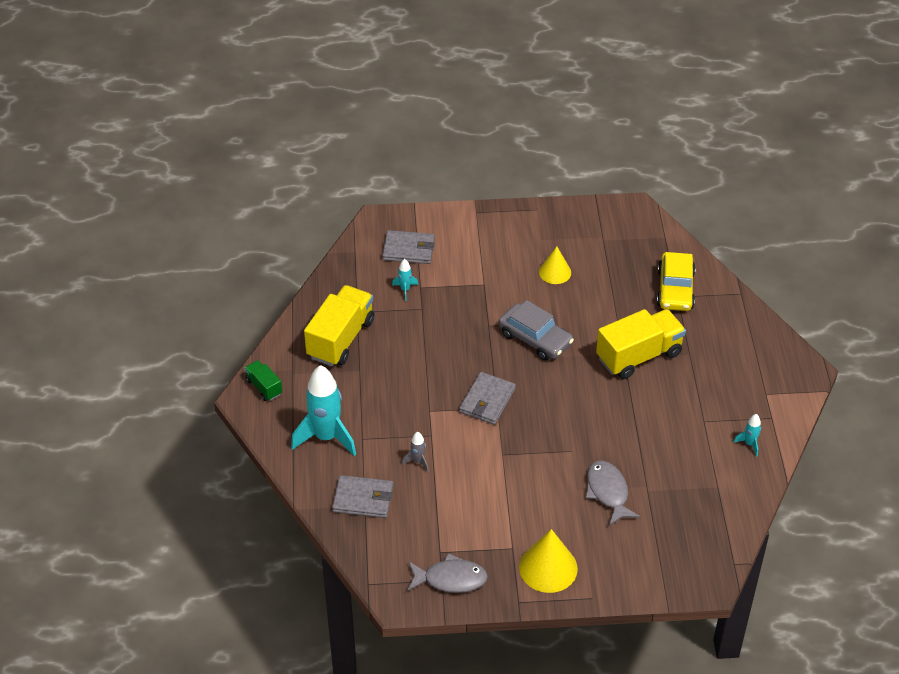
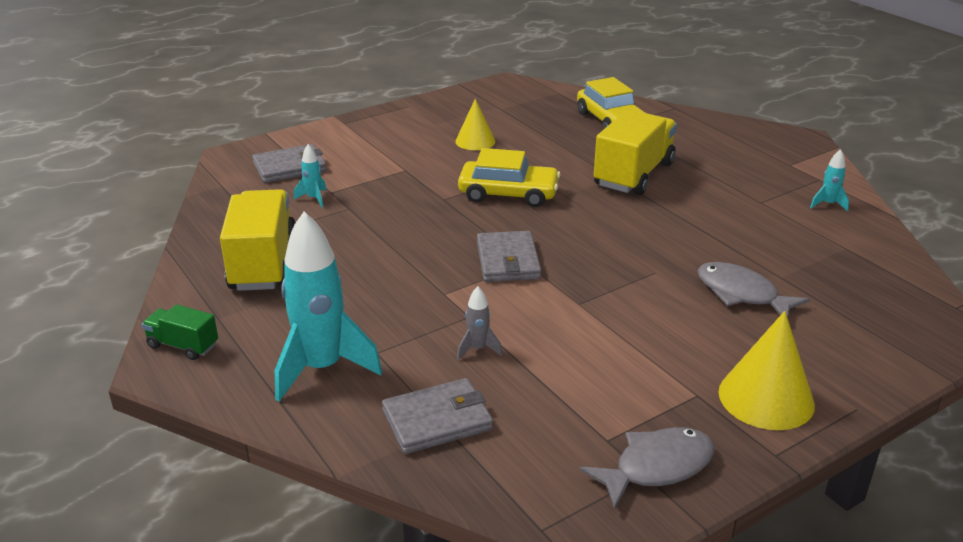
camera: 30 degrees left, 15 degrees down
(535, 339) = (508, 194): grey car -> yellow car

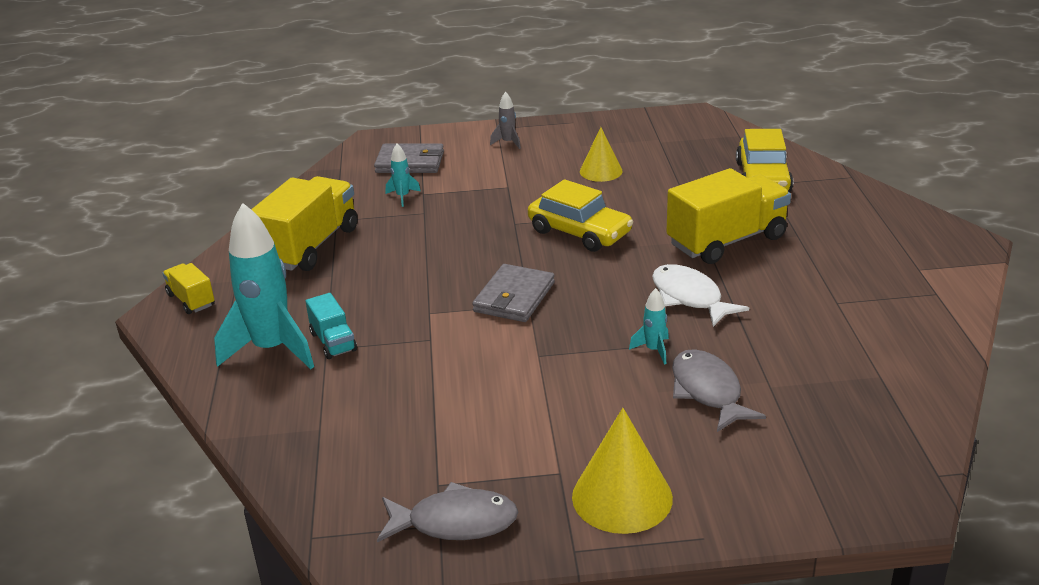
camera: 30 degrees right, 0 degrees up
(183, 346) = (191, 300): green truck -> yellow truck
(378, 344) = (333, 342): none -> turquoise truck
(437, 420) = (318, 420): grey wallet -> none
(478, 349) = (408, 370): grey rocket -> grey rocket (508, 142)
(651, 225) = (689, 297): none -> white fish
(828, 204) = (913, 323): turquoise rocket -> turquoise rocket (654, 350)

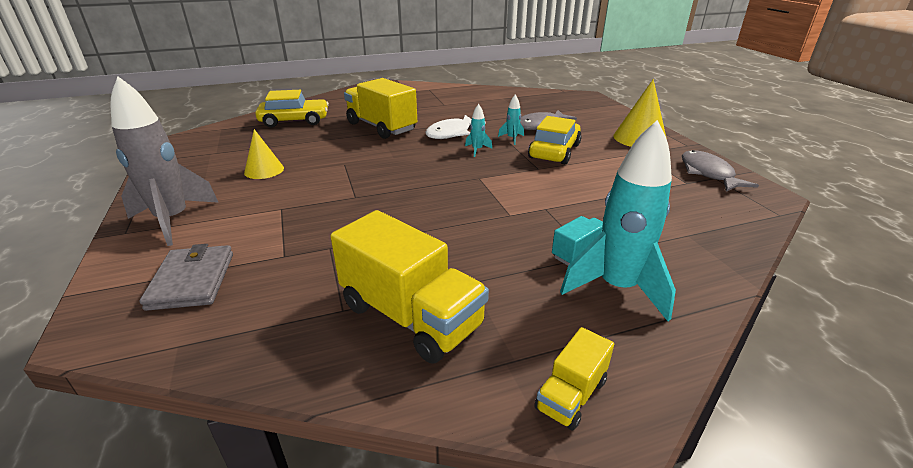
camera: 105 degrees left, 0 degrees up
(309, 246) = (411, 316): yellow truck -> yellow truck turned 150 degrees counterclockwise
(403, 197) = (289, 268): turquoise rocket -> turquoise rocket (477, 150)
(508, 142) = (173, 220): grey rocket -> grey rocket, size x2.30
(514, 297) = (473, 183): grey wallet -> none
(579, 232) = (371, 169): yellow car -> yellow car (554, 151)

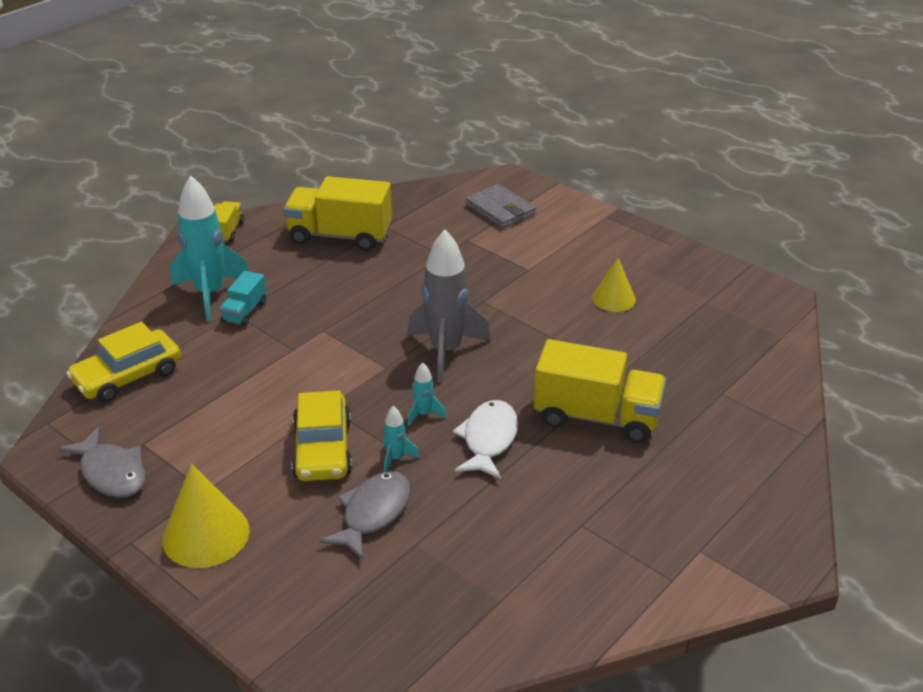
camera: 150 degrees right, 5 degrees up
(173, 220) = (591, 233): grey rocket -> grey rocket (446, 351)
(294, 121) = (728, 386): yellow car -> yellow car (128, 376)

